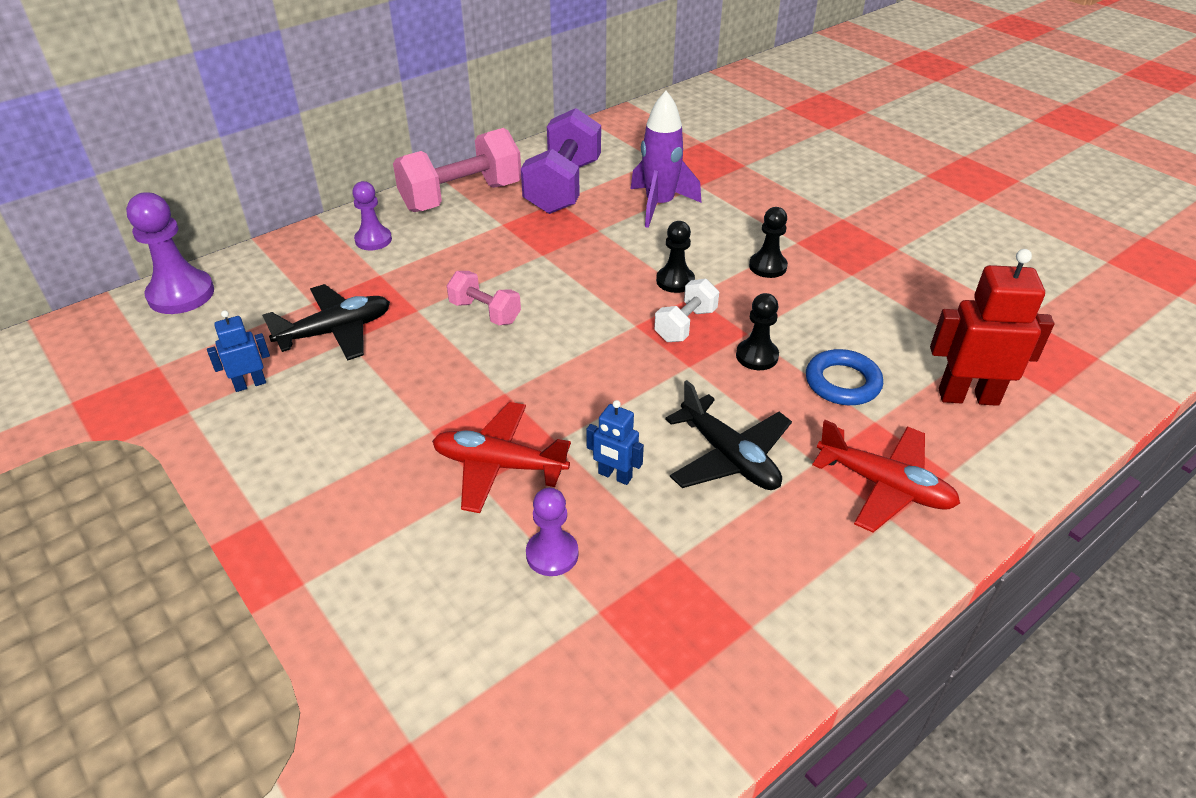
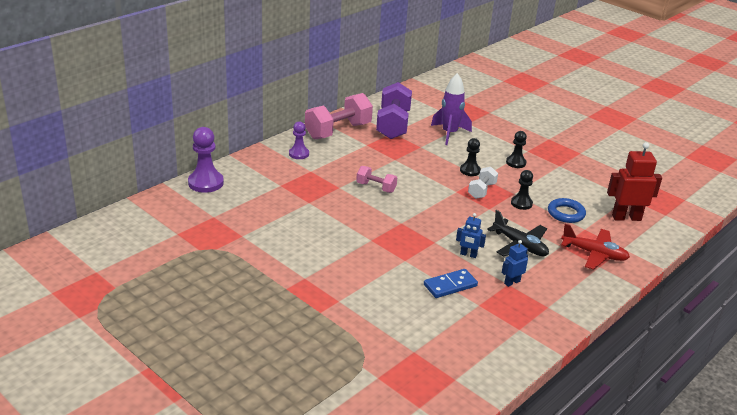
camera: 10 degrees left, 10 degrees down
(250, 384) = (268, 223): blue robot -> blue robot (512, 282)
(336, 332) = (301, 198): black plane -> none
(499, 465) = (411, 252): red plane -> none
(552, 554) = (450, 285): purple pawn -> blue domino

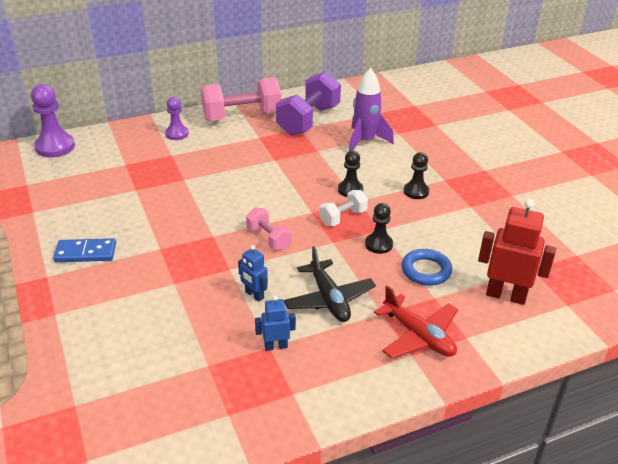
camera: 25 degrees right, 5 degrees up
(376, 187) = (223, 188): pink dumbbell -> pink dumbbell (268, 238)
(450, 285) = (196, 329): blue domino -> blue domino (85, 253)

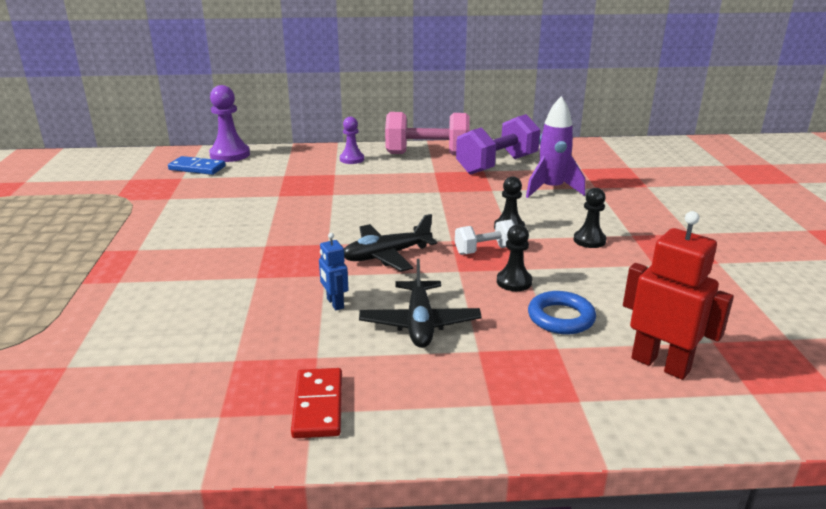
camera: 20 degrees right, 10 degrees down
(85, 253) = (190, 237): blue domino -> blue domino (197, 168)
(268, 238) = (387, 255): pink dumbbell -> black plane
(276, 346) = (325, 357): blue robot -> none
(294, 387) = (318, 405): none -> red domino
(418, 336) = (512, 384): red plane -> none

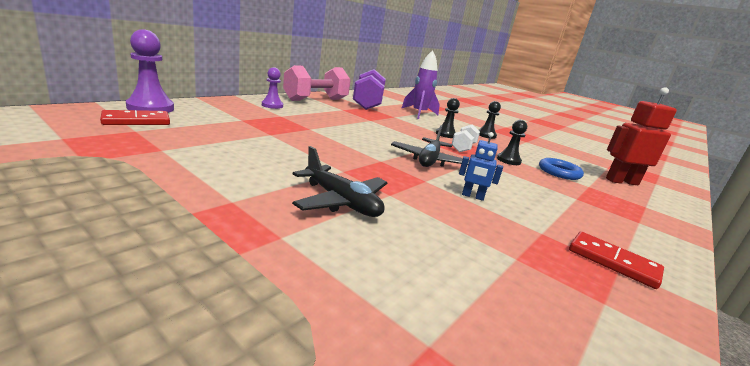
camera: 50 degrees left, 5 degrees down
(197, 168) = (136, 121): blue domino -> red domino
(419, 323) = (530, 193): black plane -> black plane (341, 202)

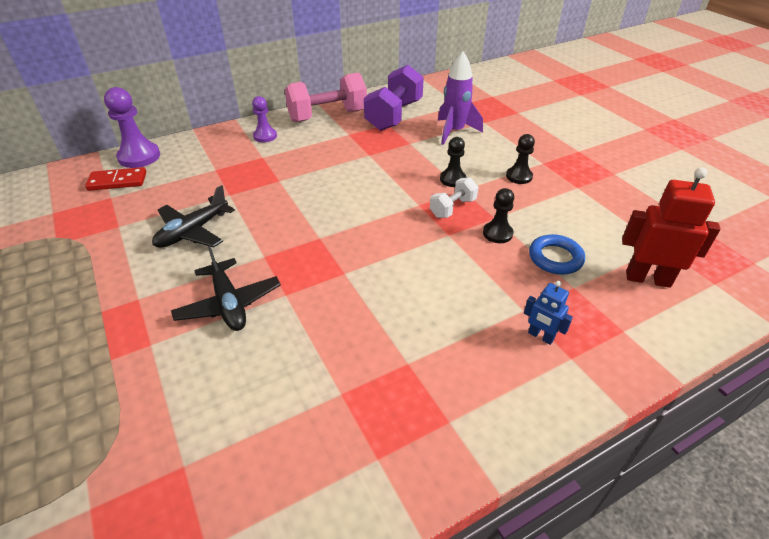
camera: 25 degrees right, 20 degrees up
(429, 160) = (380, 236): black plane -> black plane (193, 231)
(472, 196) = (378, 301): blue robot -> blue robot (540, 336)
(613, 262) = (449, 413): red domino -> none

